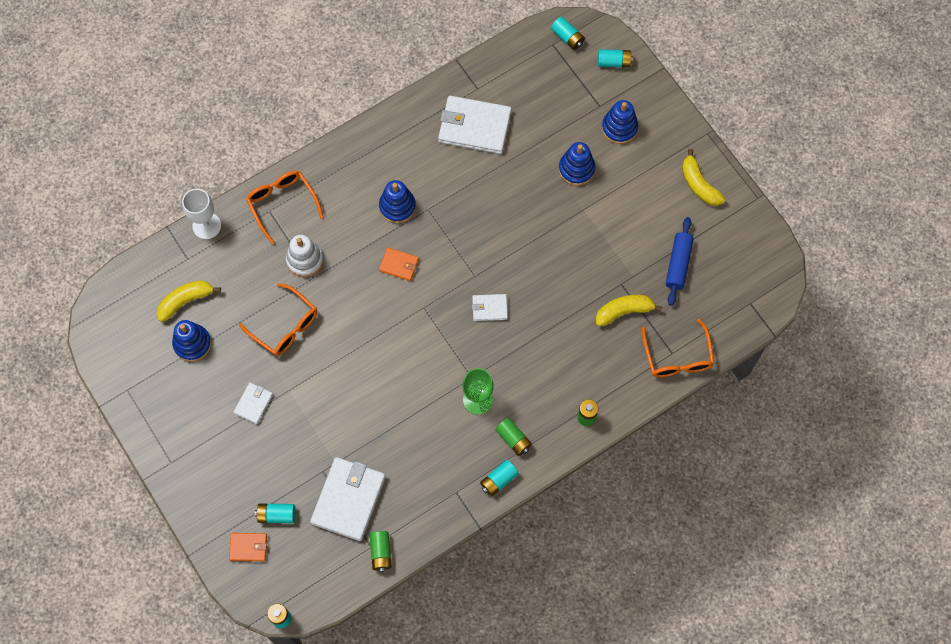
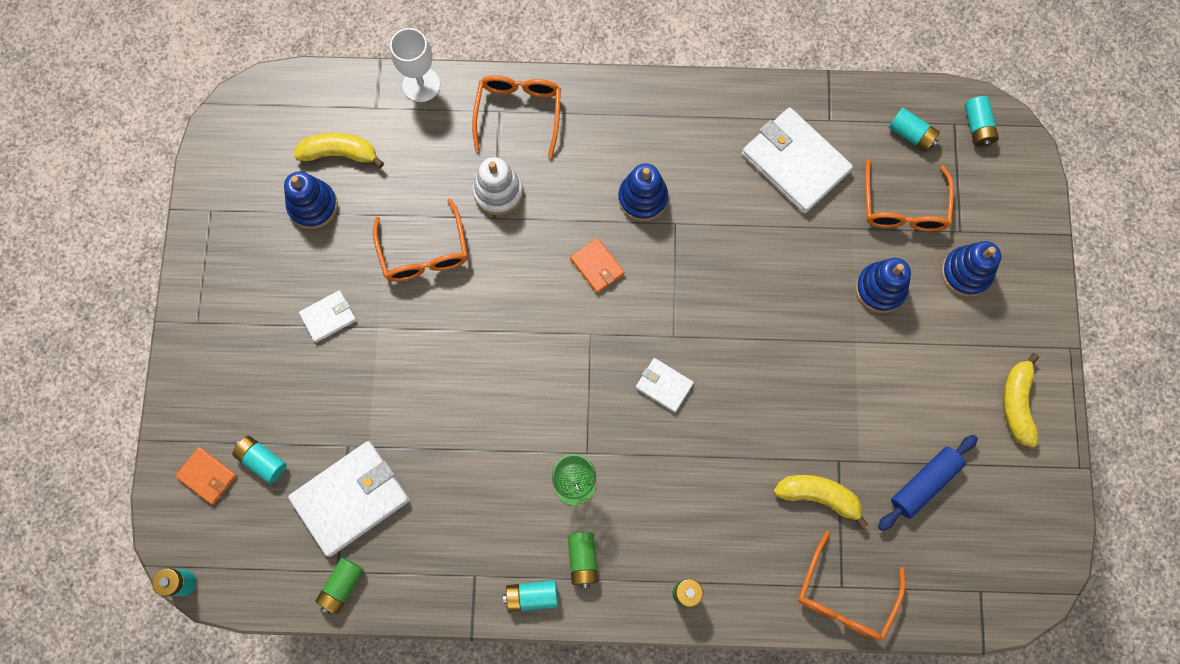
camera: 35 degrees right, 5 degrees up
(557, 113) = (903, 207): none -> orange glasses
(614, 62) = (1013, 190): turquoise battery -> turquoise battery (911, 135)

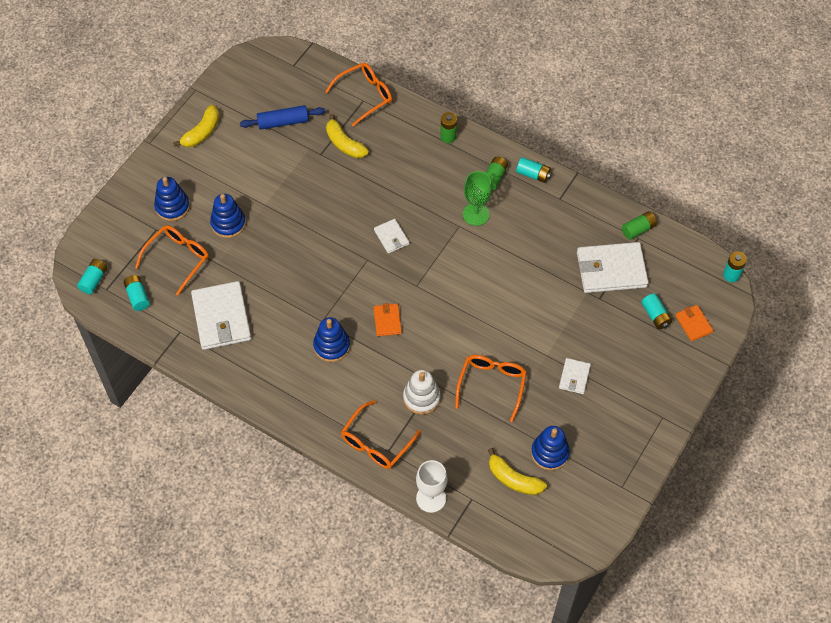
camera: 150 degrees left, 15 degrees down
(328, 317) = (574, 377): white wallet -> white wallet turned 75 degrees counterclockwise

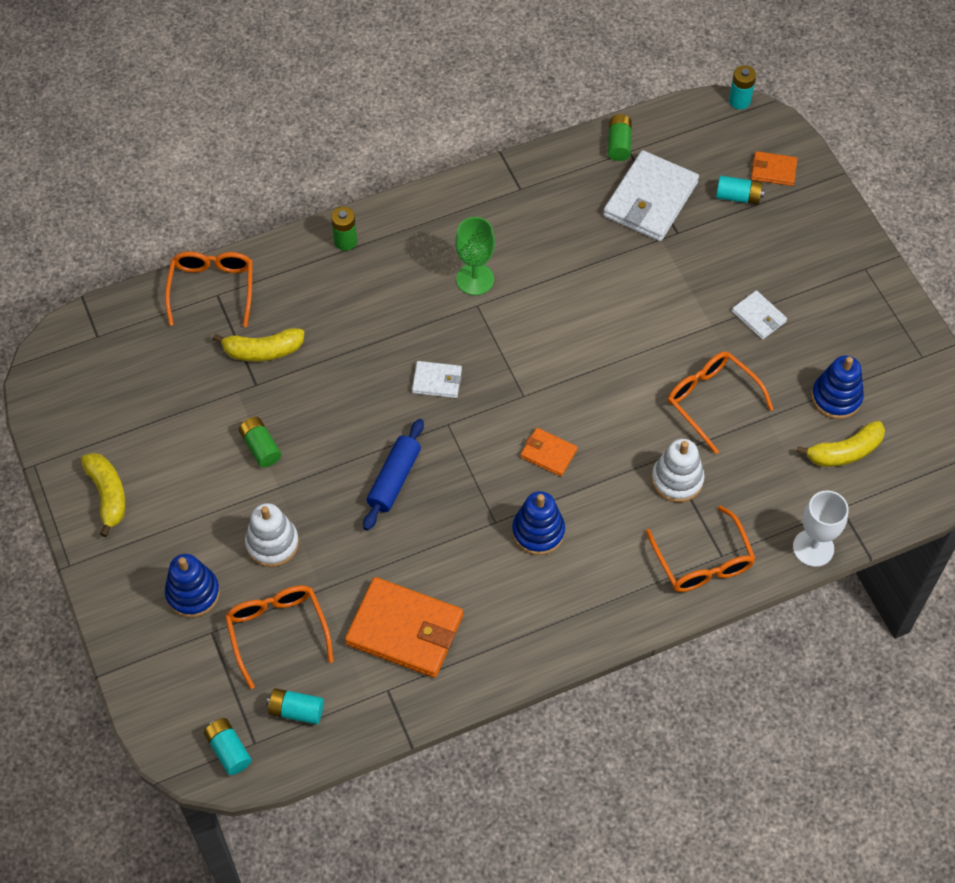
camera: 55 degrees left, 0 degrees up
(221, 318) = (405, 630): white wallet -> orange wallet
(228, 223) = (272, 543): blue stacking toy -> white stacking toy
(283, 122) = (173, 396): blue rolling pin -> blue rolling pin (394, 479)
(494, 177) = (440, 232): green battery -> green battery (260, 447)
(533, 174) = (467, 193): turquoise battery -> none

